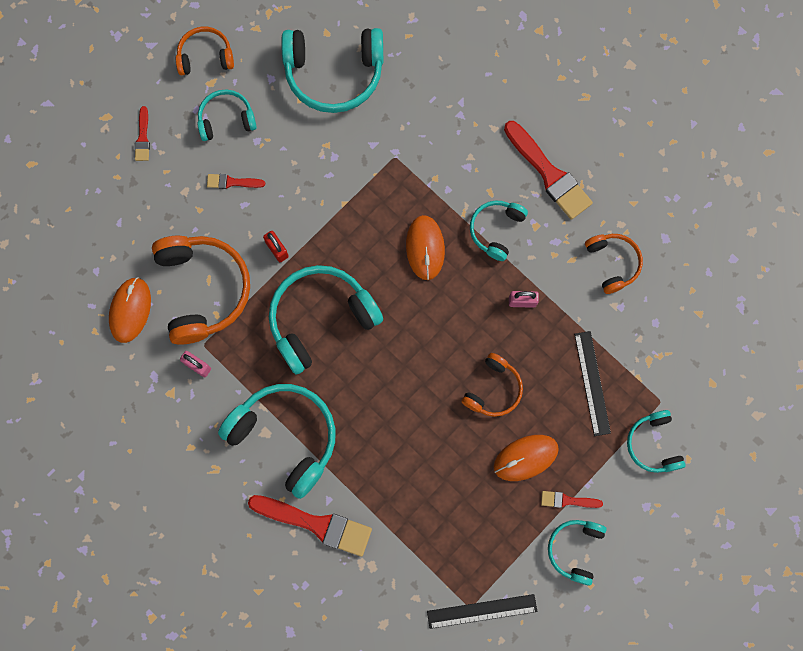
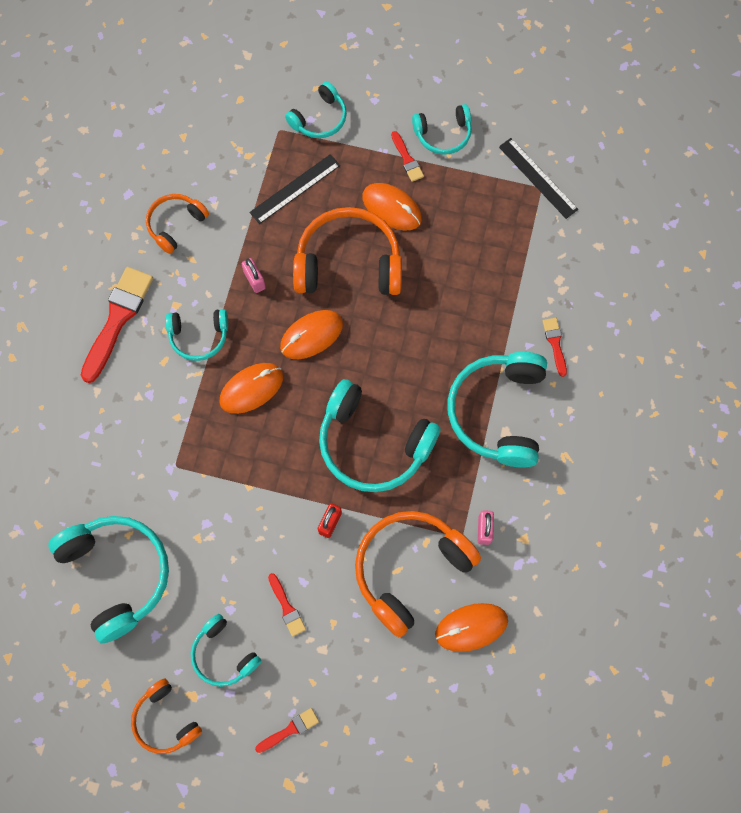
camera: 120 degrees left, 5 degrees down
(316, 524) = (555, 344): red brush -> red brush, size x0.49
(444, 321) = (311, 335): none -> orange mouse
(493, 389) = (348, 263): orange headphones -> orange headphones, size x1.79

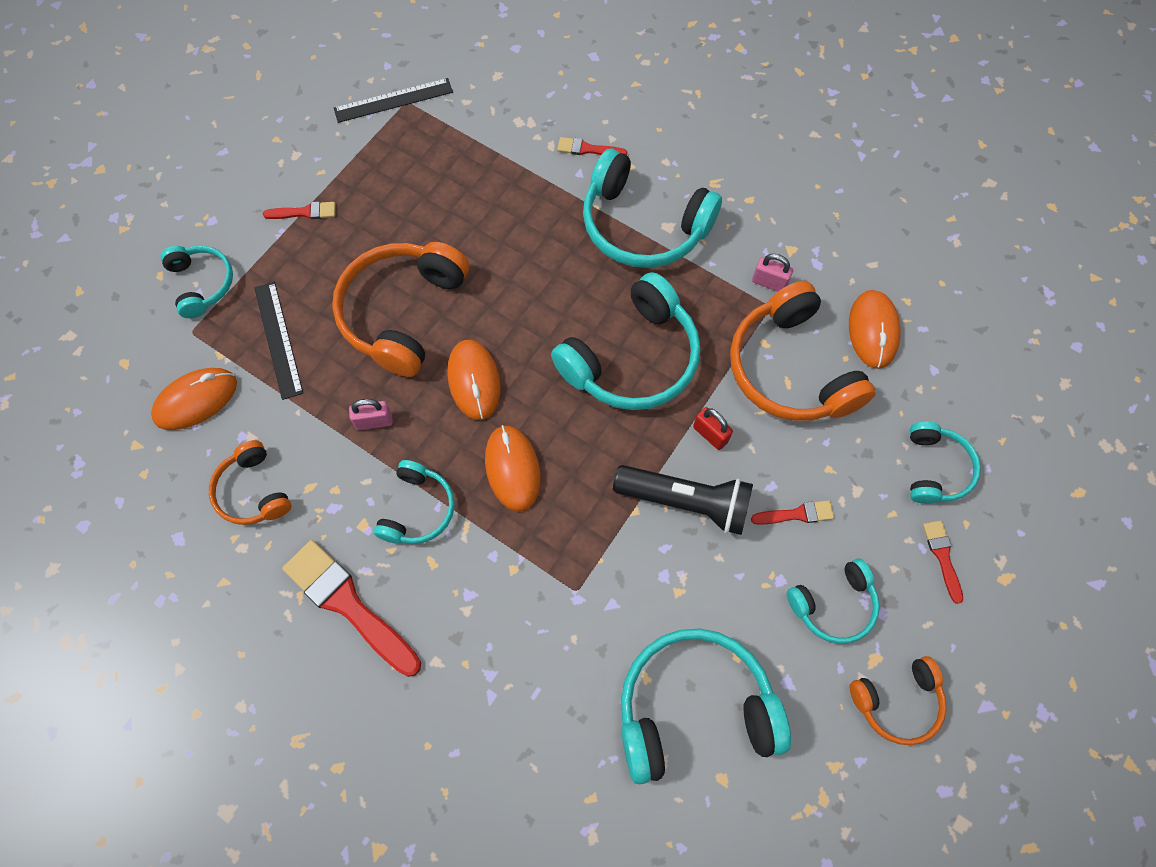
camera: 70 degrees left, 5 degrees down
(268, 521) = (685, 502): none -> black flashlight
(392, 208) = (356, 247): orange mouse -> orange mouse (196, 400)
(443, 134) = (294, 168): turquoise headphones -> turquoise headphones (935, 469)

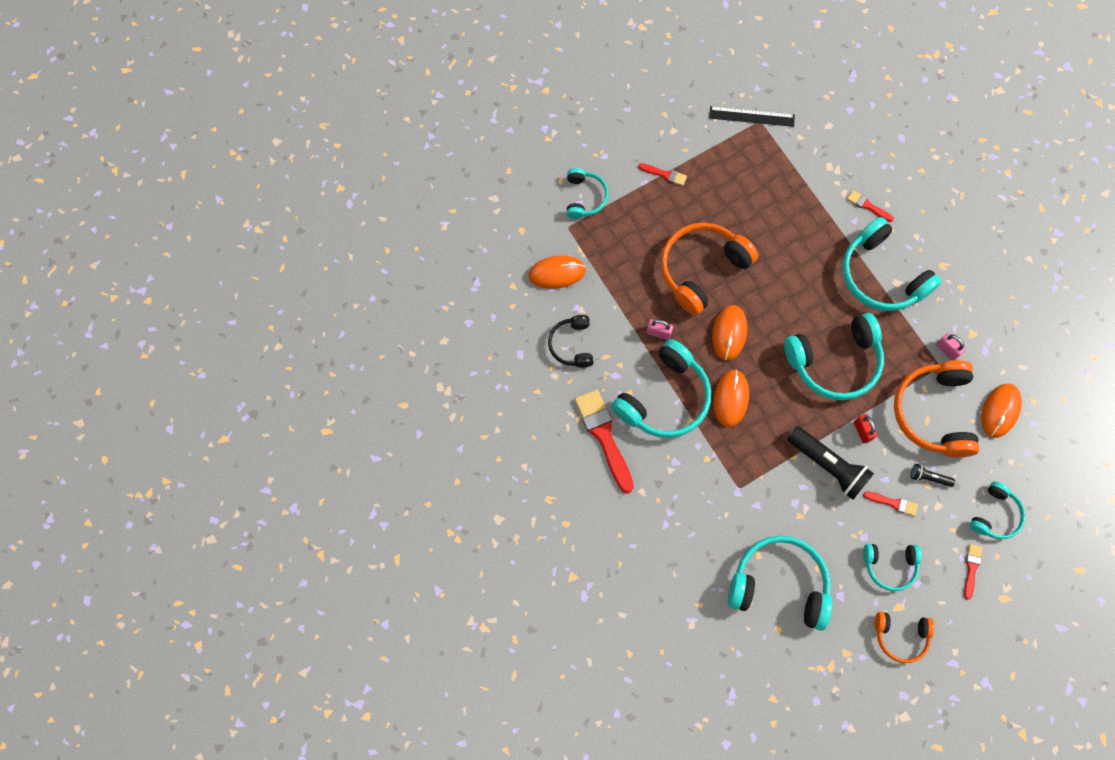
camera: 25 degrees right, 5 degrees up
(253, 491) = (572, 345): orange headphones -> black headphones
(278, 339) = (619, 254): black ruler -> none
(418, 509) = (664, 398): turquoise headphones -> turquoise headphones, size x1.79
(826, 457) = (929, 477): none -> black flashlight

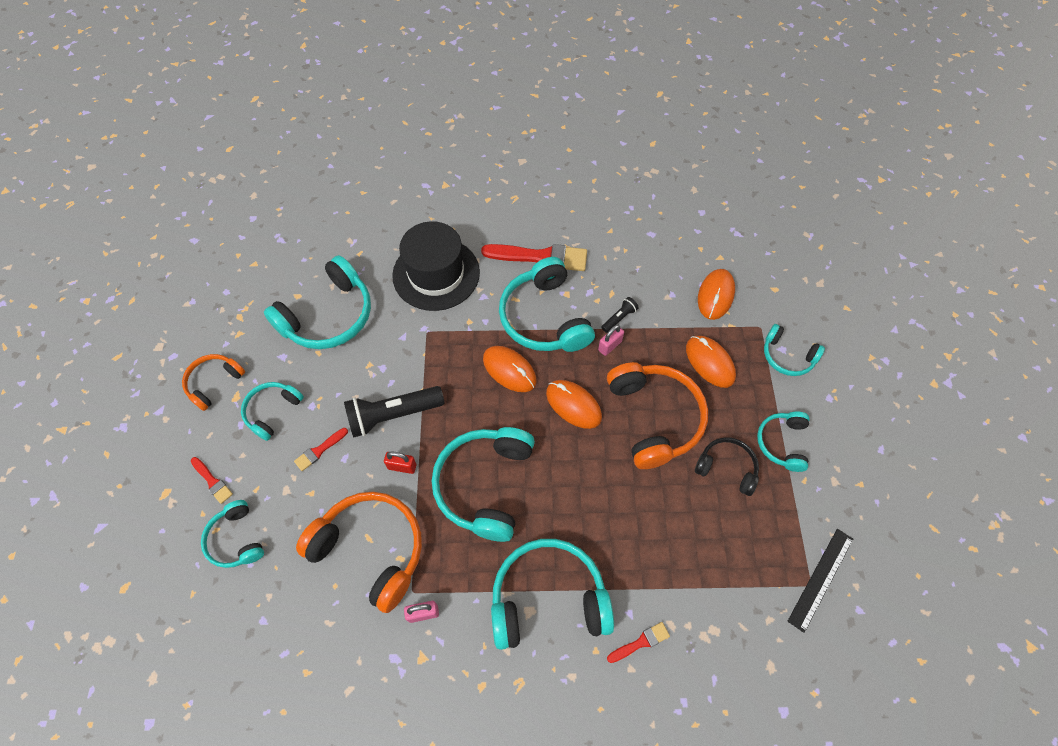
camera: 120 degrees right, 10 degrees down
(572, 345) = (638, 274): black headphones -> black headphones (726, 468)
(665, 174) = (782, 443): red brush -> turquoise headphones
(678, 518) = (436, 274): none -> black hat
(929, 477) = (316, 500): black flashlight -> black flashlight (619, 318)
(1000, 411) = (323, 624): orange mouse -> orange mouse (709, 362)

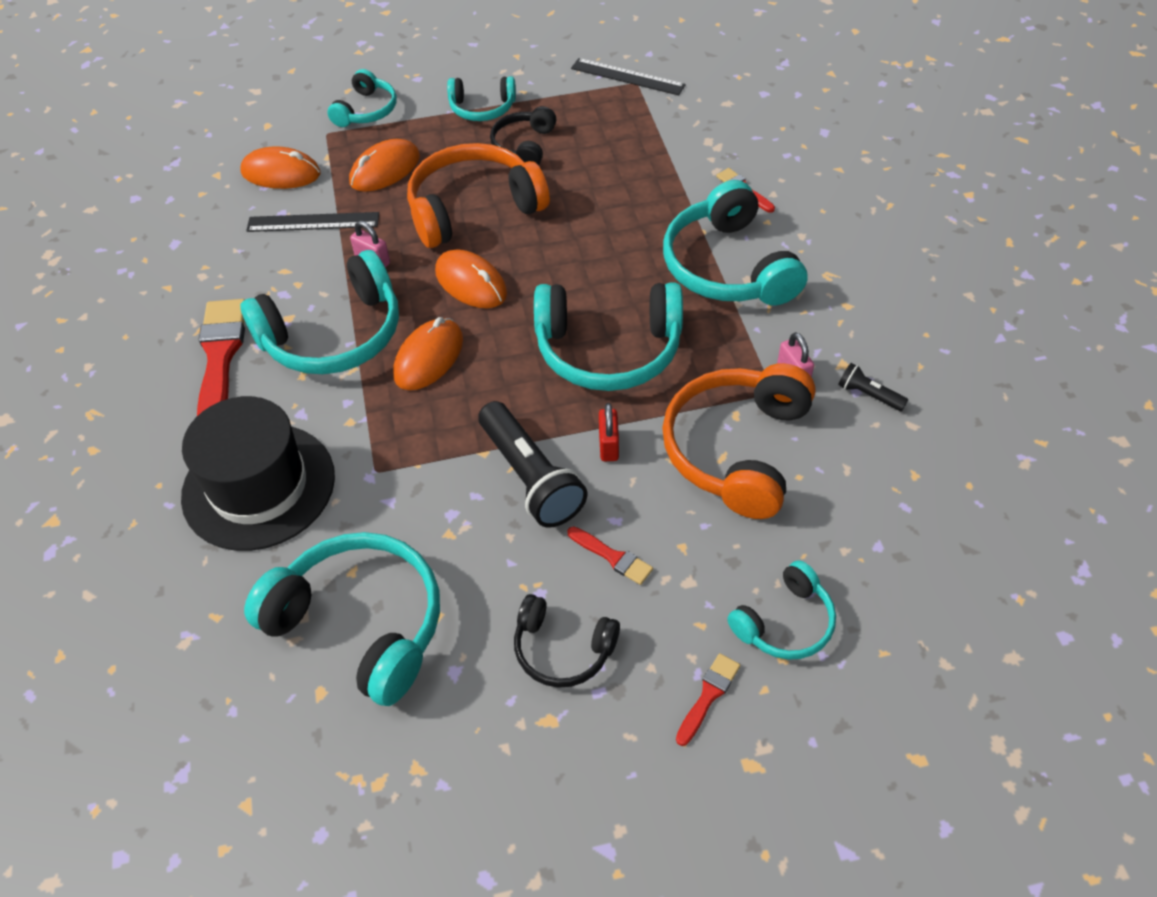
camera: 100 degrees left, 10 degrees down
(214, 383) = (528, 771): orange headphones -> none
(272, 411) = (562, 649): turquoise headphones -> black headphones
(573, 405) = (471, 283): orange mouse -> orange mouse turned 75 degrees counterclockwise
(619, 318) = (326, 258): black flashlight -> black flashlight (869, 395)
(658, 312) = (313, 222): none -> black ruler

